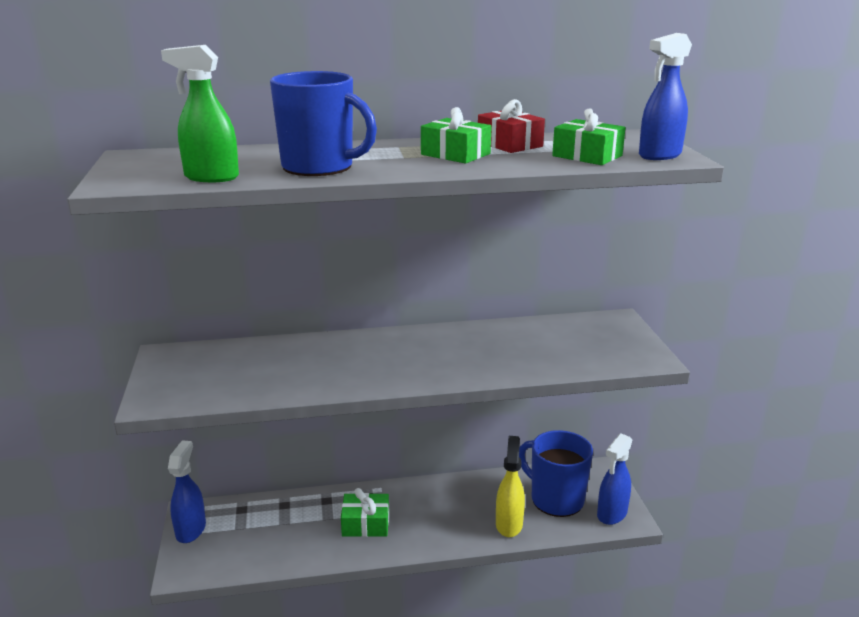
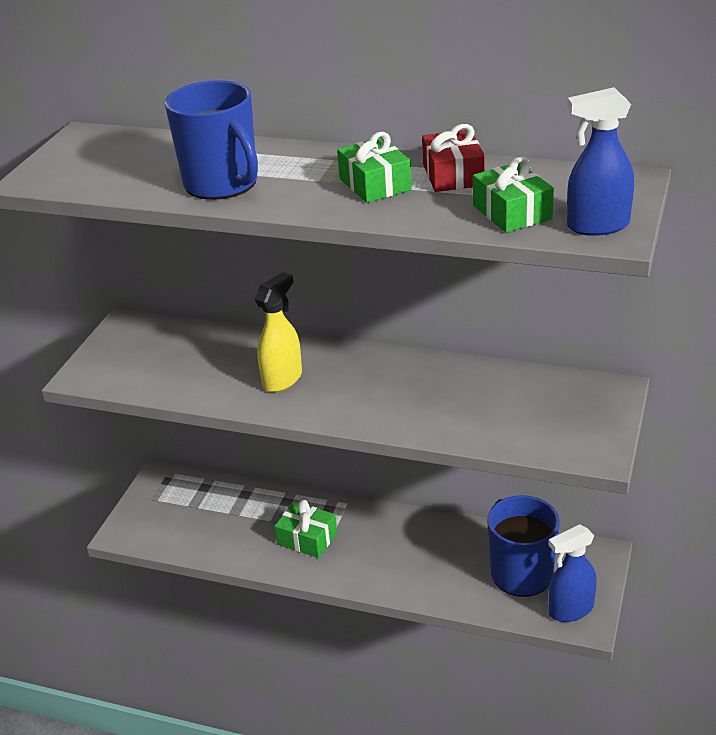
camera: 30 degrees right, 10 degrees up
(191, 530) = (150, 494): blue spray bottle -> none
(211, 177) = (116, 183): green spray bottle -> none
(509, 524) = (449, 585): yellow spray bottle -> yellow spray bottle (283, 379)

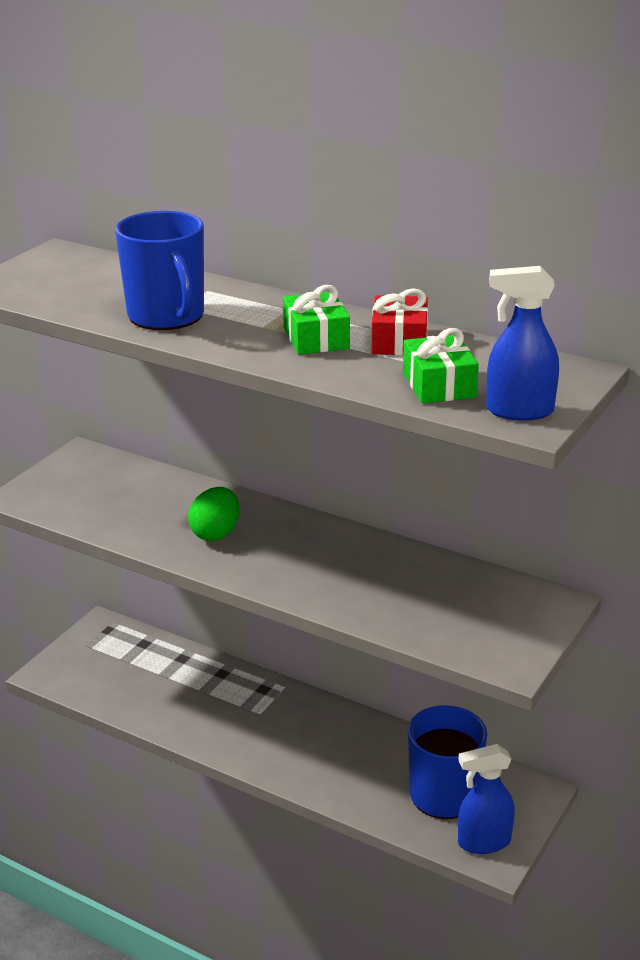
camera: 10 degrees right, 5 degrees down
(283, 379) = (215, 533): yellow spray bottle -> green egg
(307, 538) = (230, 714): green gift -> none

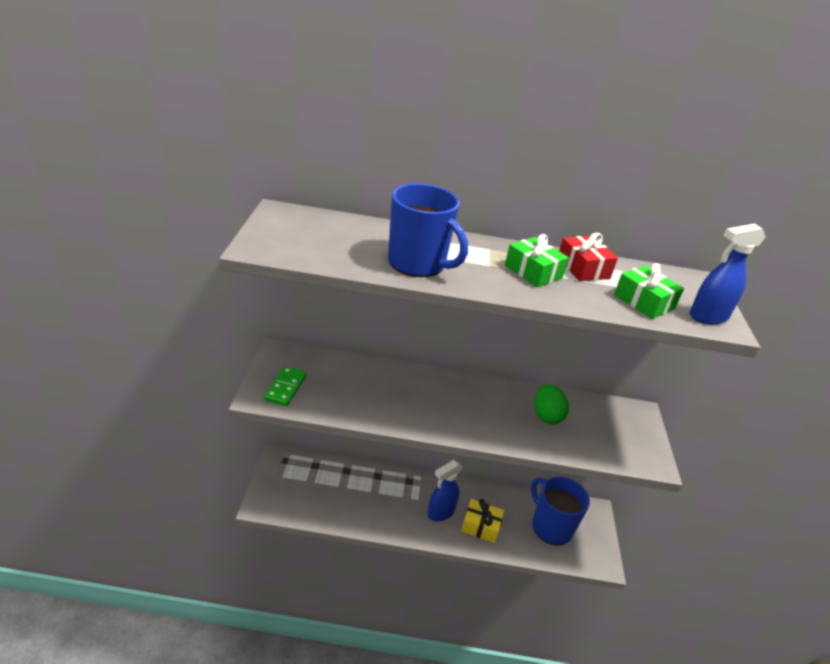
camera: 30 degrees left, 5 degrees up
(58, 492) = (285, 388): none -> green domino
(215, 533) = (416, 402): green egg -> green egg (546, 416)
(331, 766) = (481, 526): none -> yellow gift
(483, 842) = (591, 554): blue spray bottle -> blue spray bottle (440, 512)

